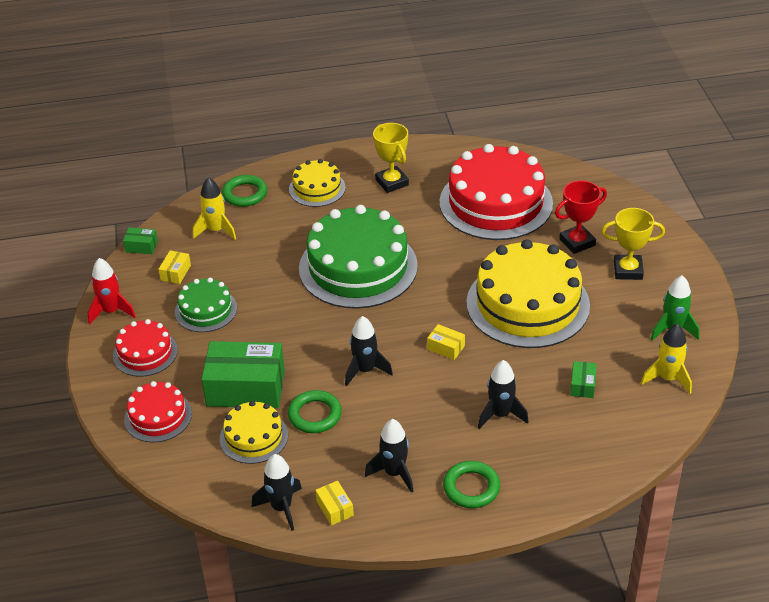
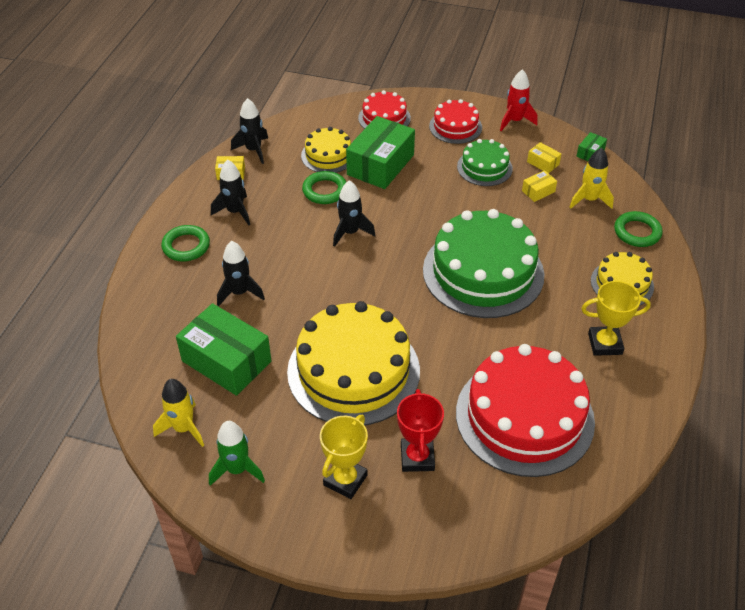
camera: 115 degrees right, 5 degrees up
(446, 347) = (339, 290): yellow box -> yellow box (538, 191)
(582, 385) = (226, 361): green box -> green box, size x2.29

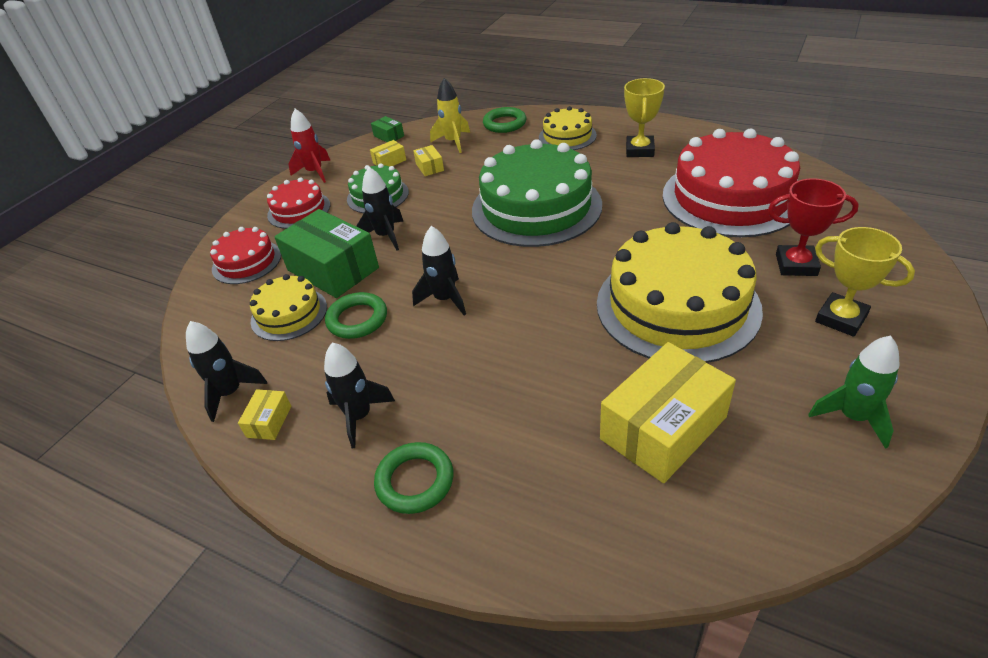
camera: 75 degrees left, 5 degrees down
(183, 428) = (794, 479): yellow rocket -> none
(226, 361) = (663, 428): green box -> yellow box
(239, 292) = (531, 412): black rocket -> black rocket (386, 236)

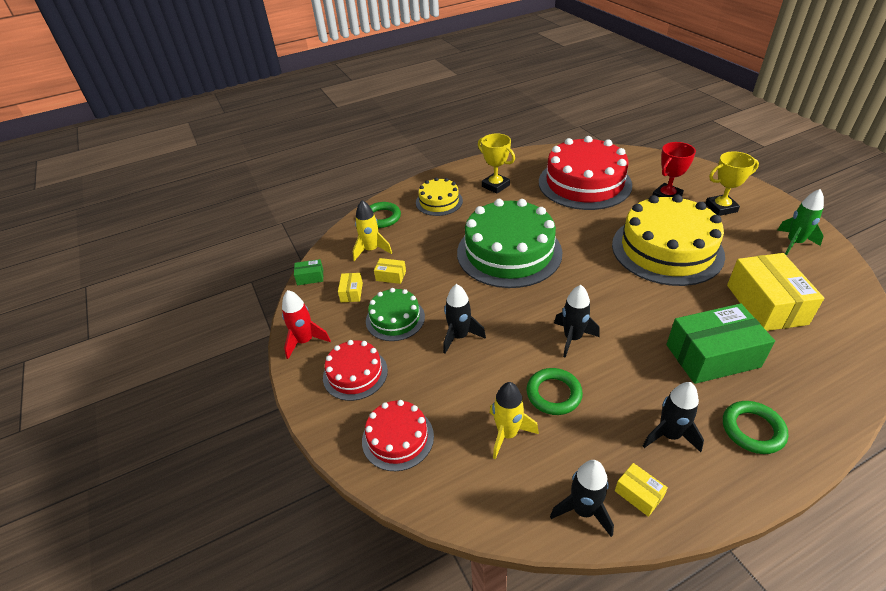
camera: 55 degrees left, 0 degrees up
(289, 314) = (507, 434): yellow cake -> yellow rocket
(333, 269) = (471, 384): green box -> green box (712, 356)

